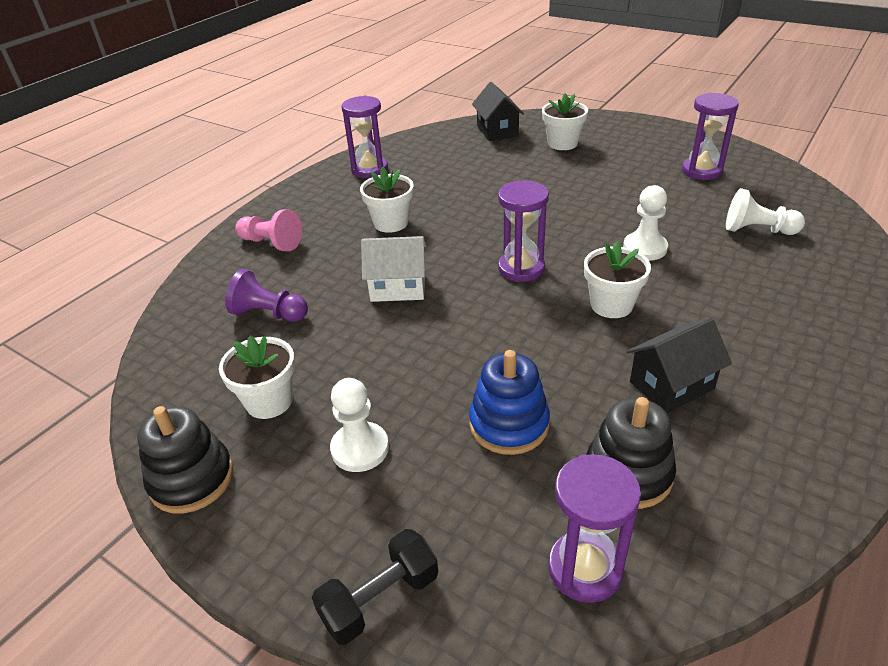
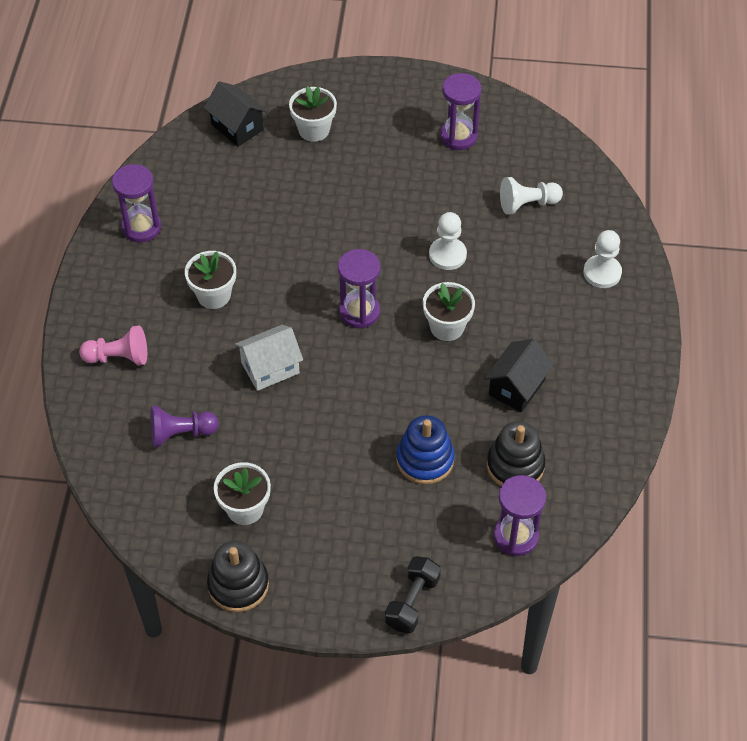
camera: 30 degrees left, 15 degrees up
(360, 448) = (337, 517): white pawn -> white pawn (602, 273)

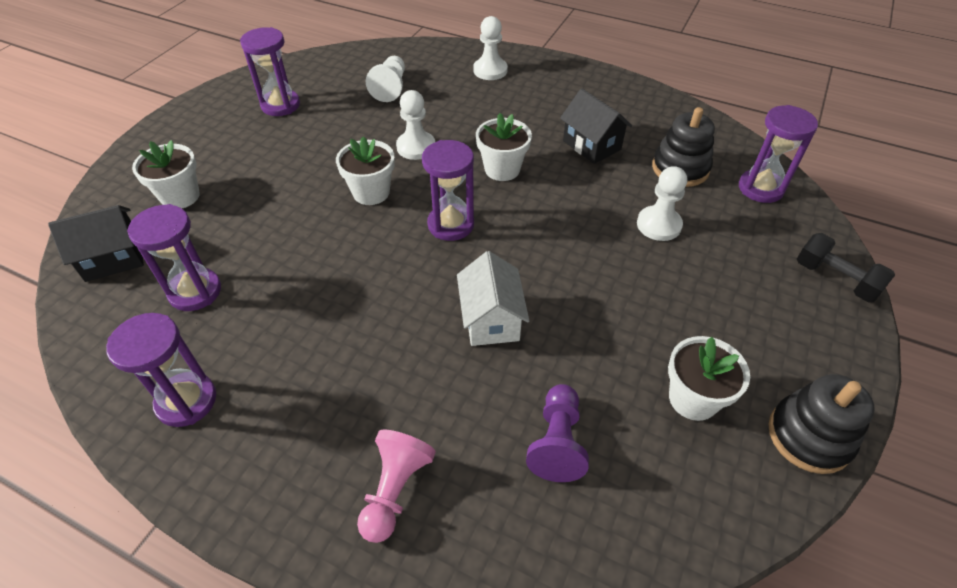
camera: 70 degrees left, 5 degrees down
(214, 295) = (352, 347): white flower pot -> white flower pot (371, 192)
(227, 187) = (195, 291): none -> purple hourglass
(425, 460) = (658, 225): blue stacking toy -> white pawn

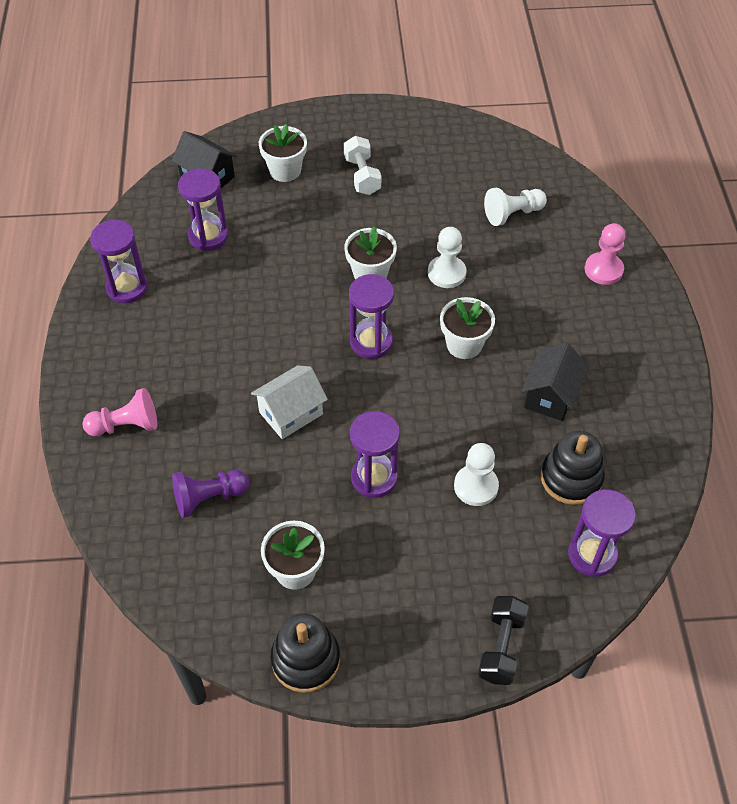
camera: 60 degrees right, 5 degrees up
(250, 150) = (362, 176): none -> white dumbbell
(280, 105) = (429, 159): purple hourglass -> purple hourglass (374, 478)
(490, 70) = (603, 270): white pawn -> pink pawn

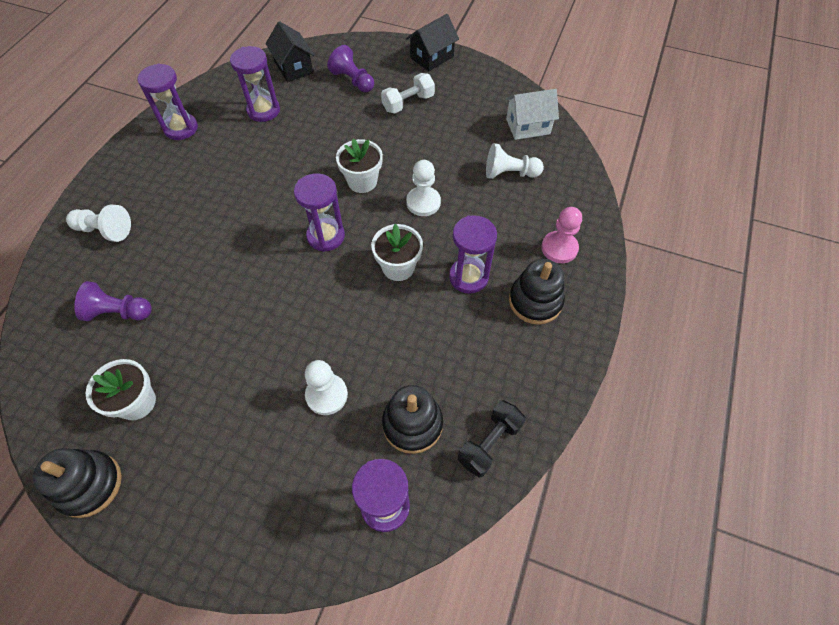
camera: 25 degrees right, 5 degrees up
(126, 425) = (105, 230): pink pawn -> white pawn
(285, 171) = (353, 80): white flower pot -> purple pawn
(291, 413) = (226, 269): white house -> white house (528, 126)
(362, 176) = (408, 103): white dumbbell -> white dumbbell turned 45 degrees clockwise
(374, 478) = (251, 350): purple hourglass -> purple hourglass (468, 277)
(501, 647) = (249, 556): black dumbbell -> black dumbbell (489, 443)
(550, 396) = (442, 341): black house -> black house (432, 57)
(611, 327) = (535, 301): none -> black stacking toy

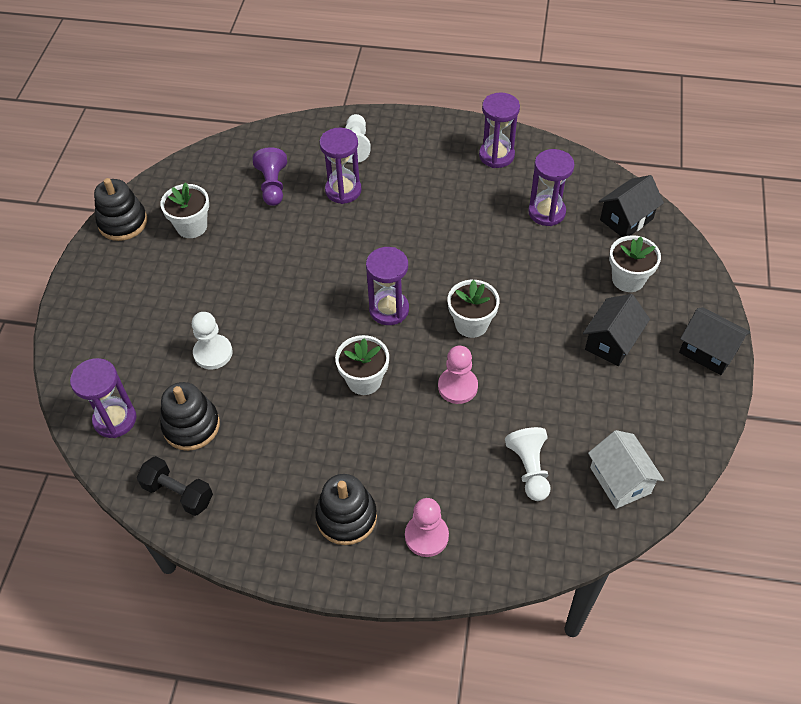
camera: 80 degrees right, 5 degrees down
(353, 80) = (628, 279): purple pawn -> white flower pot
(408, 103) = (611, 342): white dumbbell -> black house
(423, 202) = (457, 386): white pawn -> pink pawn
(468, 277) = (365, 447): purple hourglass -> purple hourglass (343, 190)

